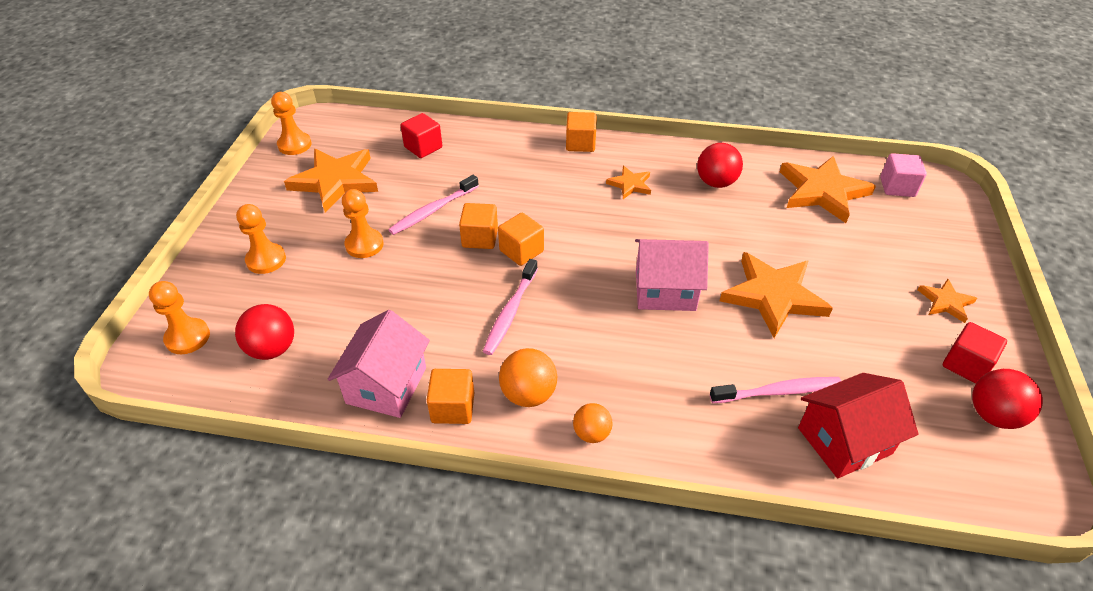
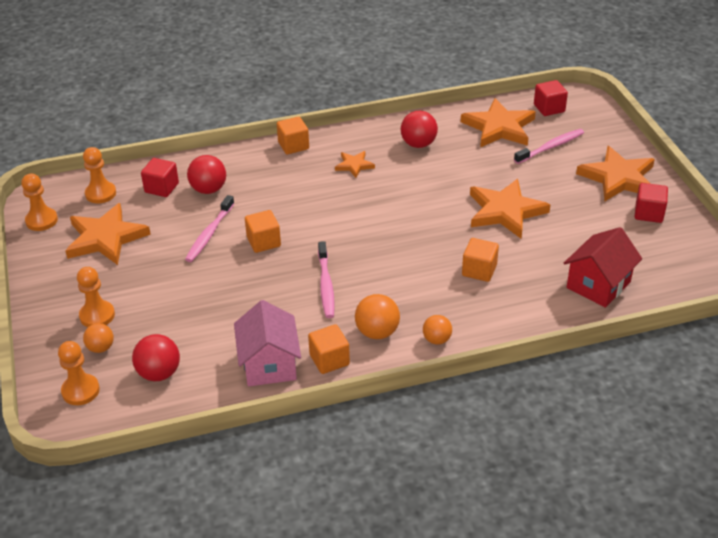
camera: 25 degrees left, 5 degrees down
(242, 297) = (101, 348): none -> orange ball
(364, 245) = (172, 277): orange pawn -> orange pawn (100, 193)
(521, 251) = (303, 240): orange cube -> orange cube (479, 270)
(665, 290) = (428, 232): pink house -> none
(778, 391) = (542, 270): pink toothbrush -> pink toothbrush (550, 147)
(897, 187) = (549, 108): pink cube -> red cube
(945, 302) = (618, 178): orange star -> orange star, size x1.96
(993, 415) = (678, 238): red ball -> red ball (208, 189)

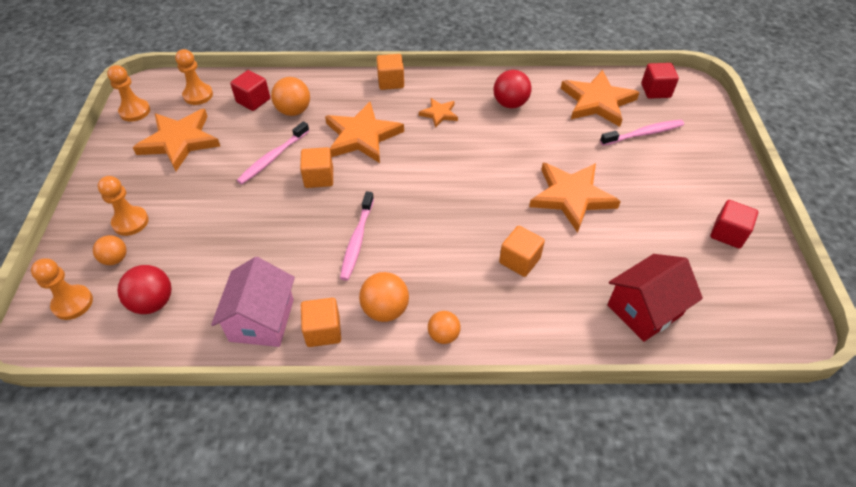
camera: 15 degrees right, 10 degrees up
(208, 189) = (294, 111): red ball -> orange ball
(618, 178) = (706, 184): orange star -> orange star (362, 136)

